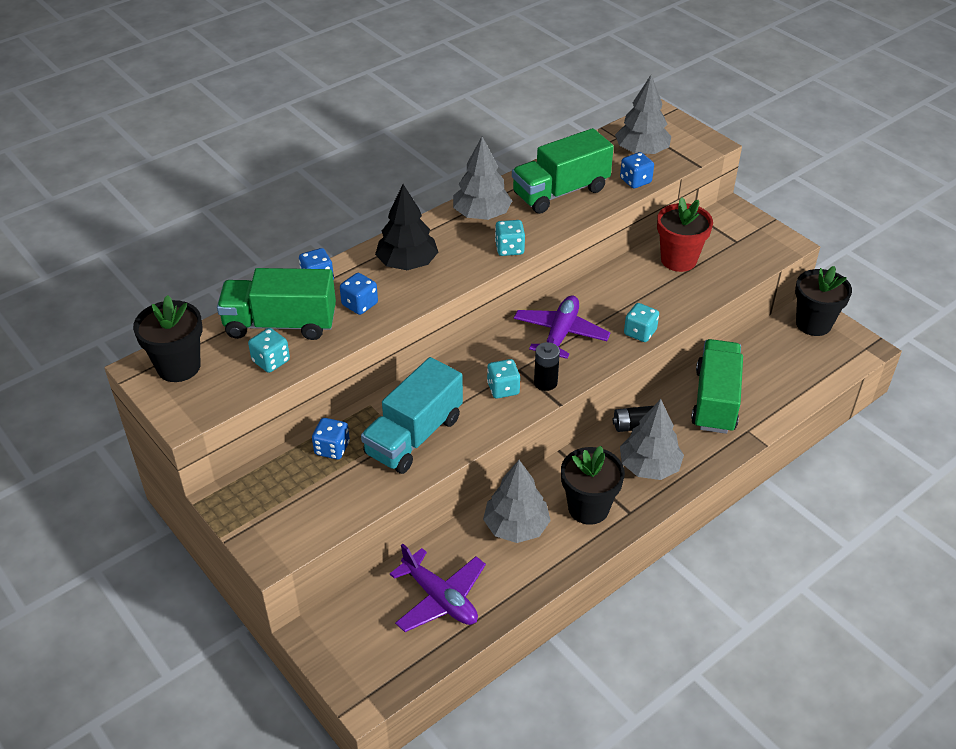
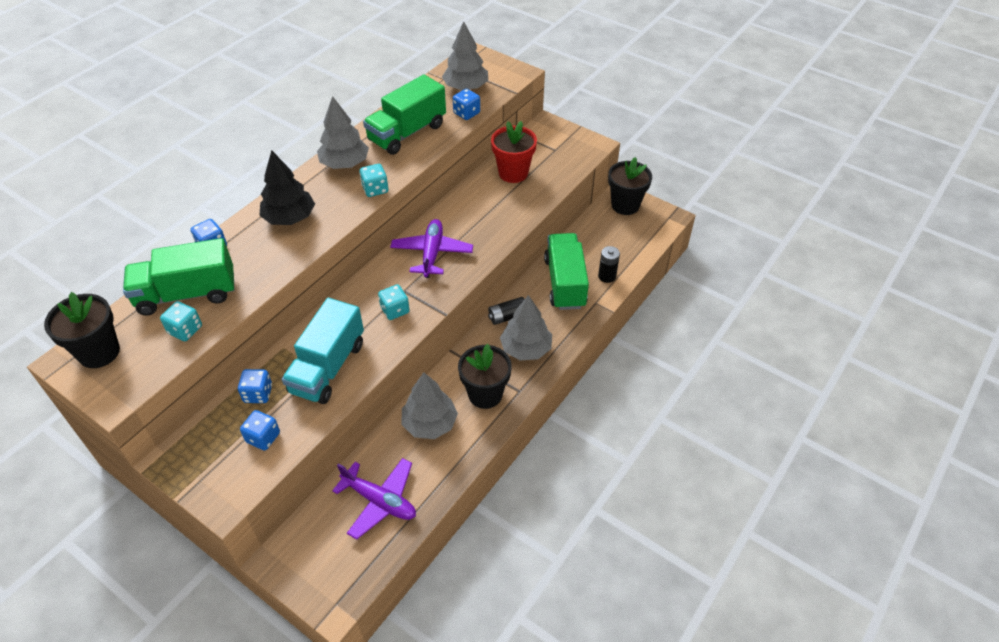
camera: 15 degrees left, 5 degrees up
(360, 304) = (255, 262): blue dice -> blue dice (263, 437)
(545, 382) = (429, 297): black battery -> black battery (607, 276)
(640, 332) = (496, 240): turquoise dice -> none

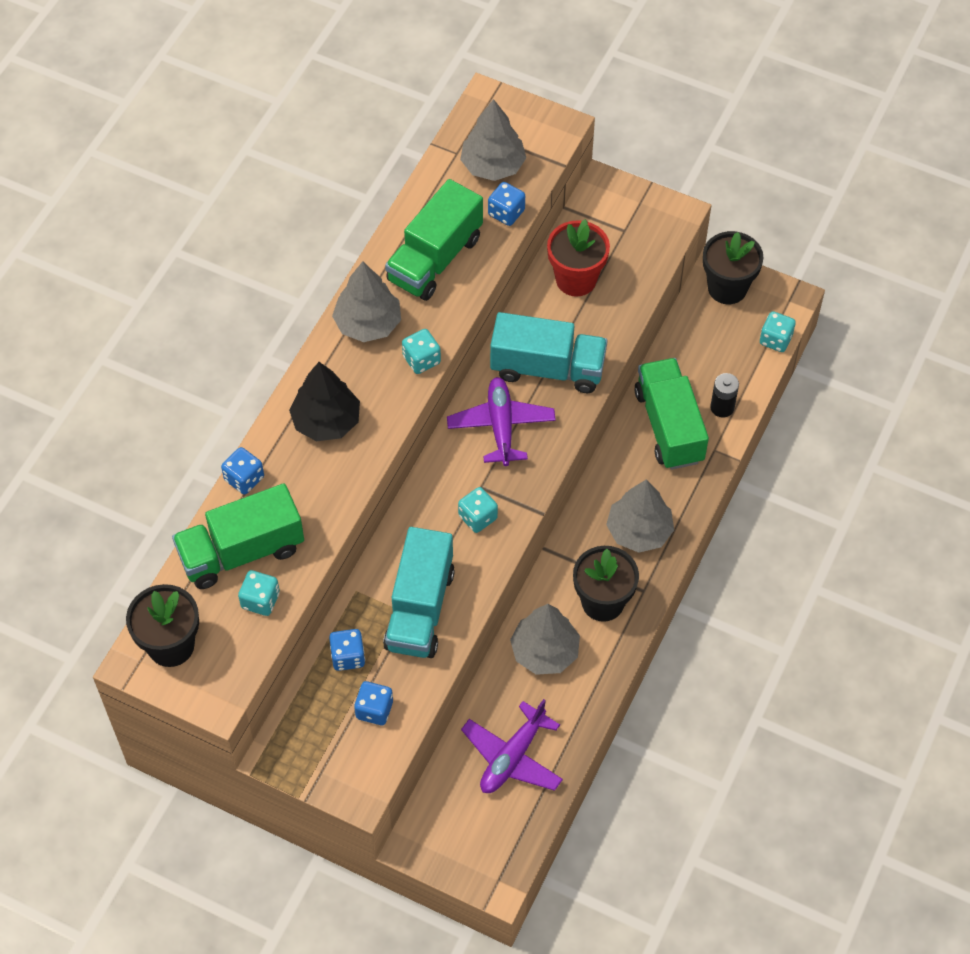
camera: 10 degrees left, 10 degrees up
(379, 501) = (512, 757): purple plane -> purple plane turned 105 degrees clockwise
(477, 222) = (547, 368): none -> turquoise truck
(507, 316) = (605, 488): black battery -> none
(654, 240) = (775, 340): none -> turquoise dice

